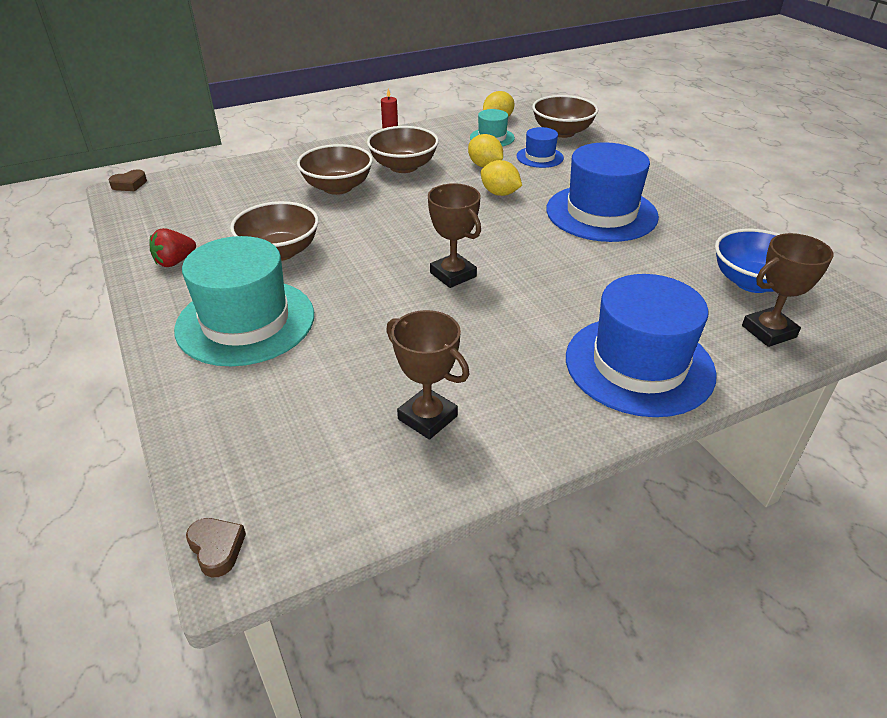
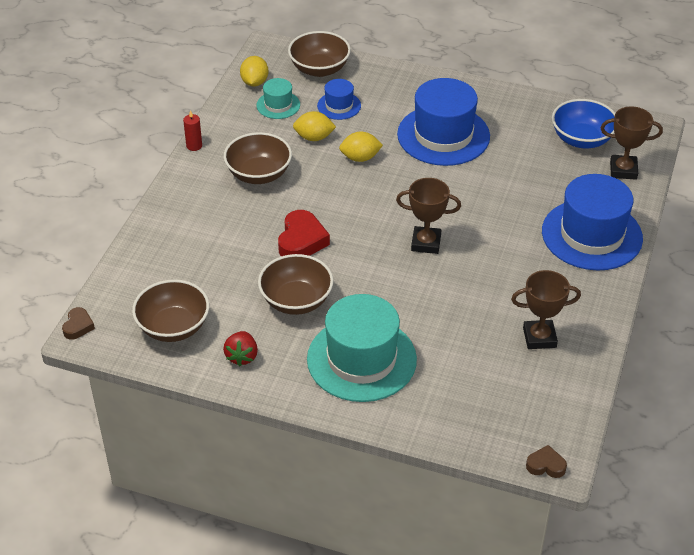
camera: 45 degrees left, 5 degrees up
(337, 187) = (243, 224): brown bowl -> brown bowl (173, 327)
(357, 218) = (301, 240): none -> red heart
(768, 331) = (623, 170): brown trophy -> brown trophy turned 75 degrees clockwise

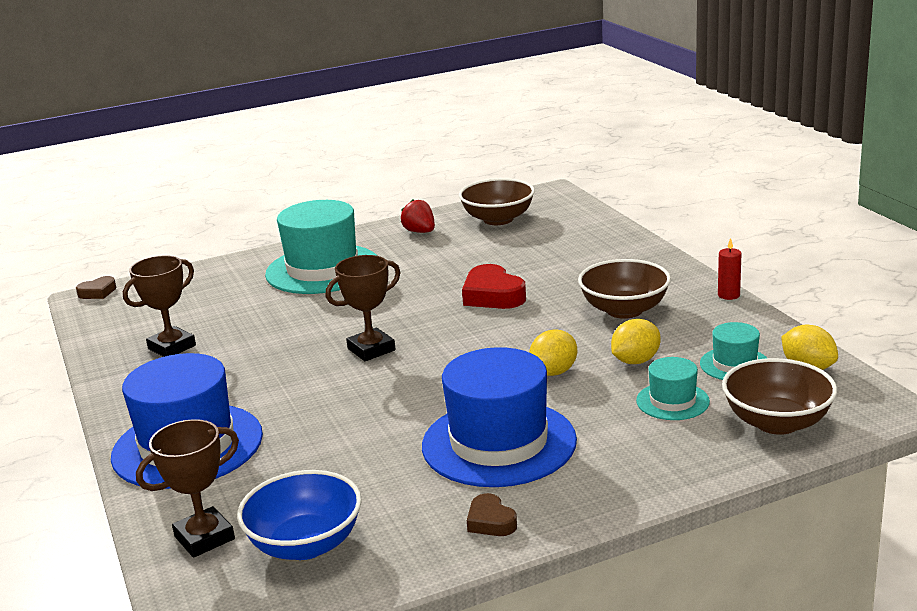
camera: 140 degrees right, 20 degrees down
(78, 326) = (564, 192): brown heart -> brown heart (490, 521)
(296, 300) = (430, 268): brown bowl -> none
(339, 106) = (672, 401): blue hat -> turquoise hat

